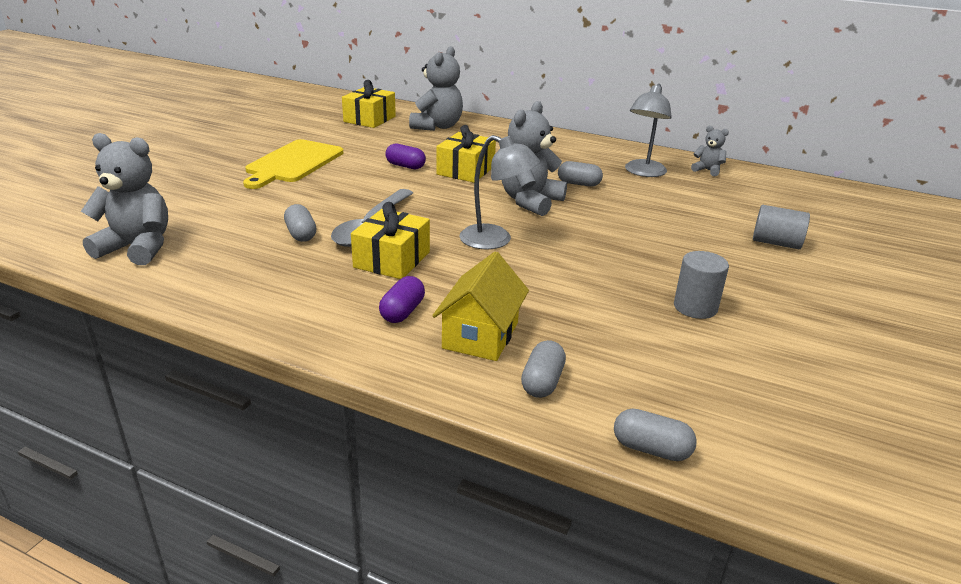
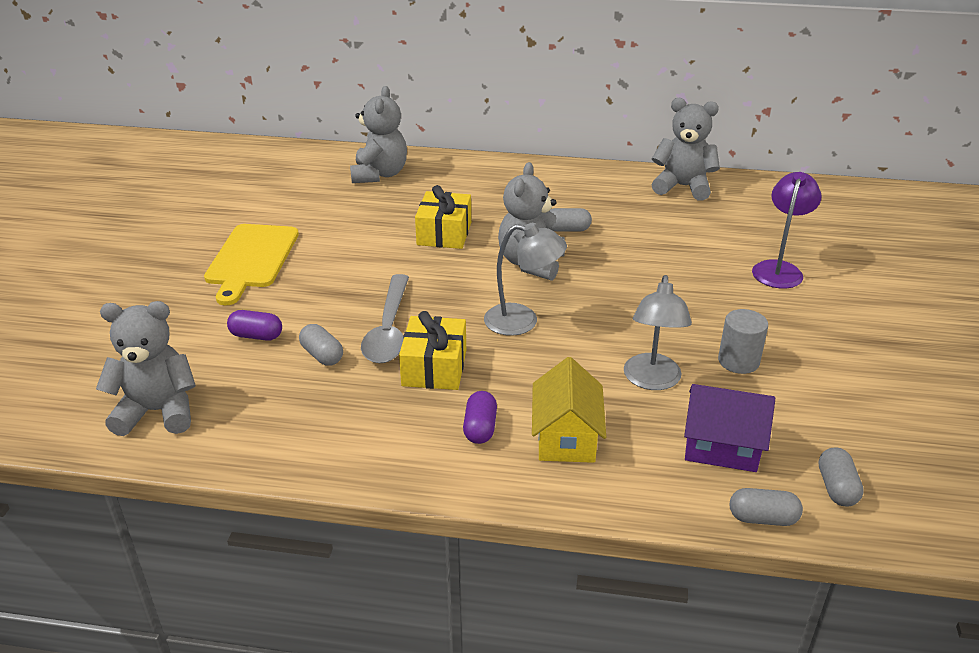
camera: 15 degrees left, 5 degrees up
(369, 119) = (297, 177): yellow gift -> none
(405, 166) = (377, 240): purple capsule -> purple capsule (256, 336)
(542, 382) = (644, 474): grey capsule -> grey capsule (836, 488)
(638, 375) = (721, 447): none -> purple house
(643, 172) = (623, 202): grey lamp -> grey lamp (652, 381)
(707, 170) = (682, 187): grey teddy bear -> grey teddy bear, size x1.95
(776, 243) = (779, 269): grey cylinder -> purple lamp

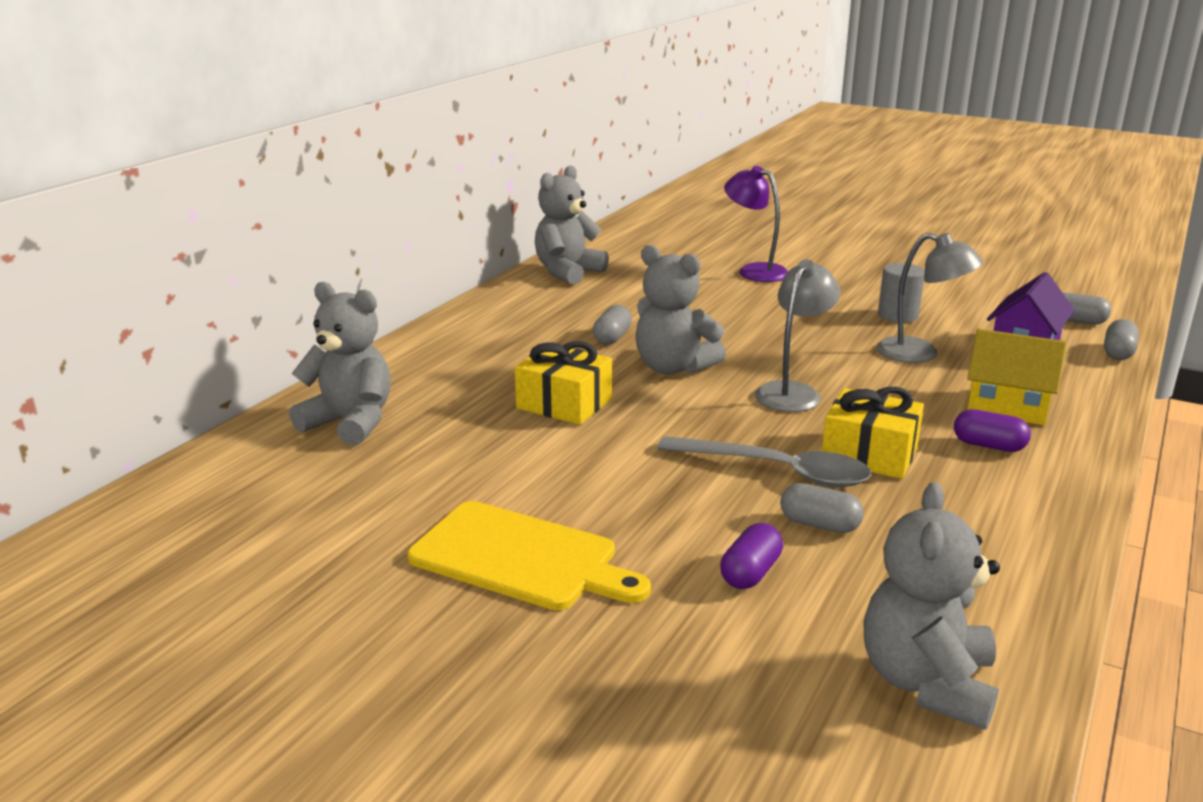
camera: 70 degrees left, 10 degrees down
(322, 355) = (819, 525): grey capsule -> grey capsule turned 45 degrees clockwise

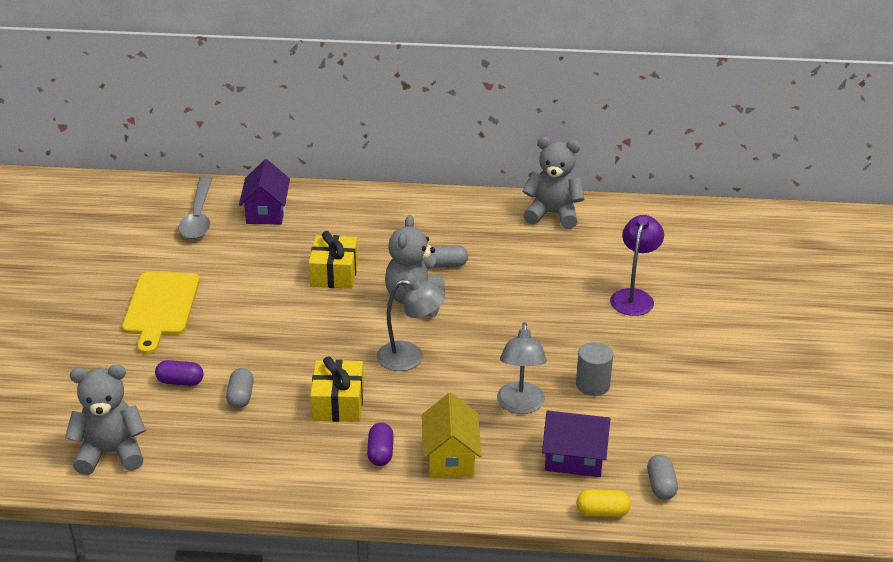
camera: 65 degrees right, 10 degrees up
(350, 422) = (266, 212): grey teddy bear -> purple house
(777, 471) = (295, 370): grey spoon -> grey spoon (198, 216)
(1118, 353) = (602, 512): grey capsule -> yellow capsule

